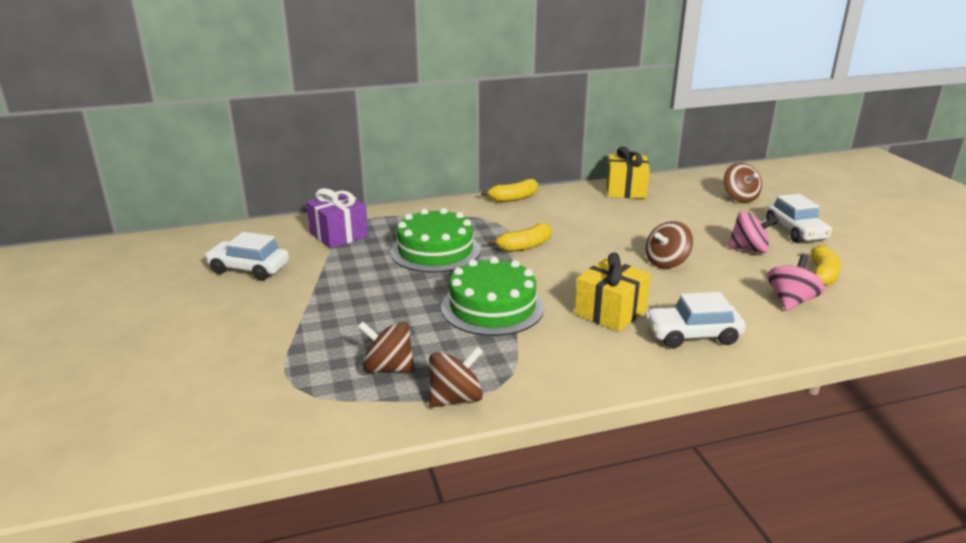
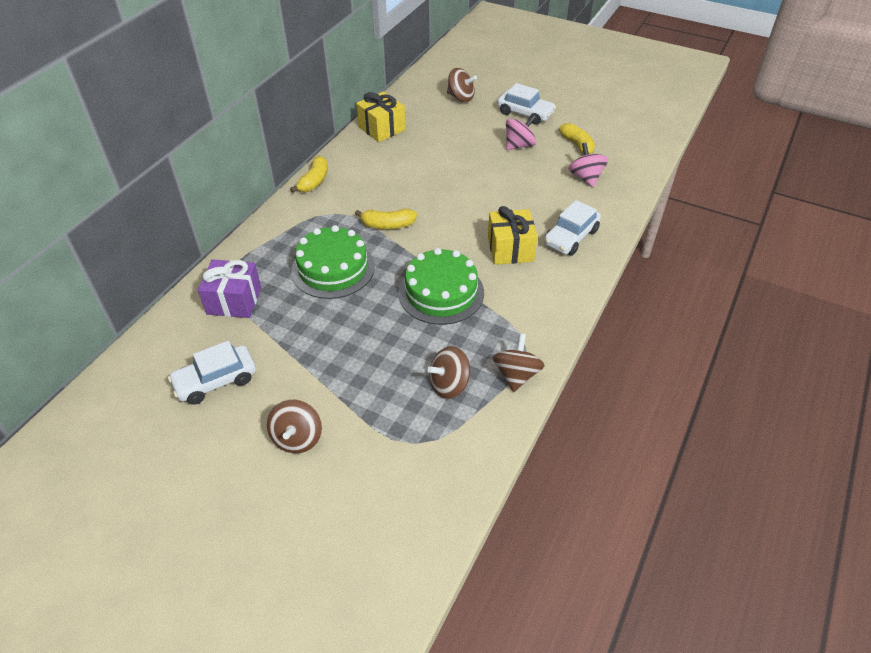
camera: 45 degrees left, 20 degrees up
(525, 246) = (387, 225): yellow banana -> yellow banana turned 75 degrees clockwise
(666, 262) = (489, 185): brown spinning top -> brown spinning top (297, 438)

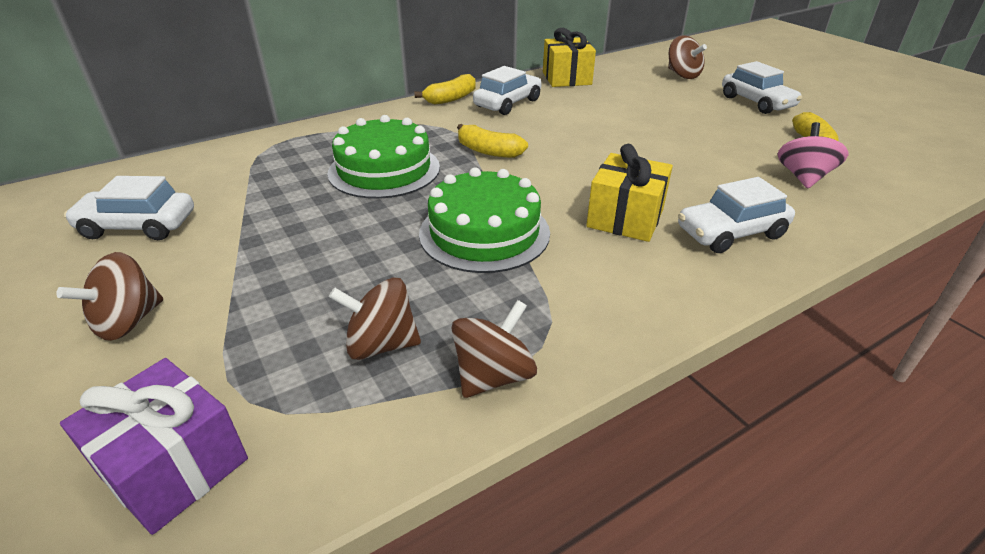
camera: 30 degrees right, 10 degrees down
(234, 301) = (254, 165): purple gift -> purple gift (174, 466)
(361, 172) = (507, 103): none -> white car
(519, 145) = (725, 126): pink spinning top -> none

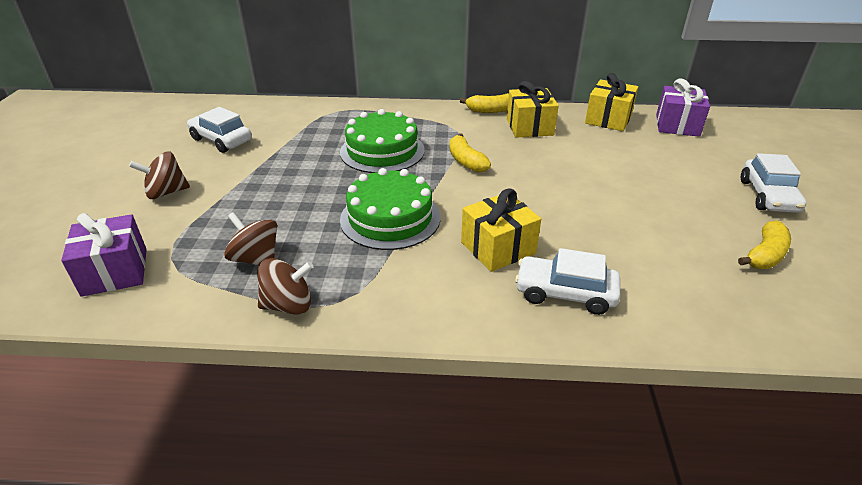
camera: 35 degrees right, 0 degrees up
(507, 103) = (529, 127): white car -> yellow gift
(626, 69) = (677, 125): none -> purple gift
(682, 75) = (727, 146): brown spinning top -> none
(803, 177) = (705, 279): pink spinning top -> none

